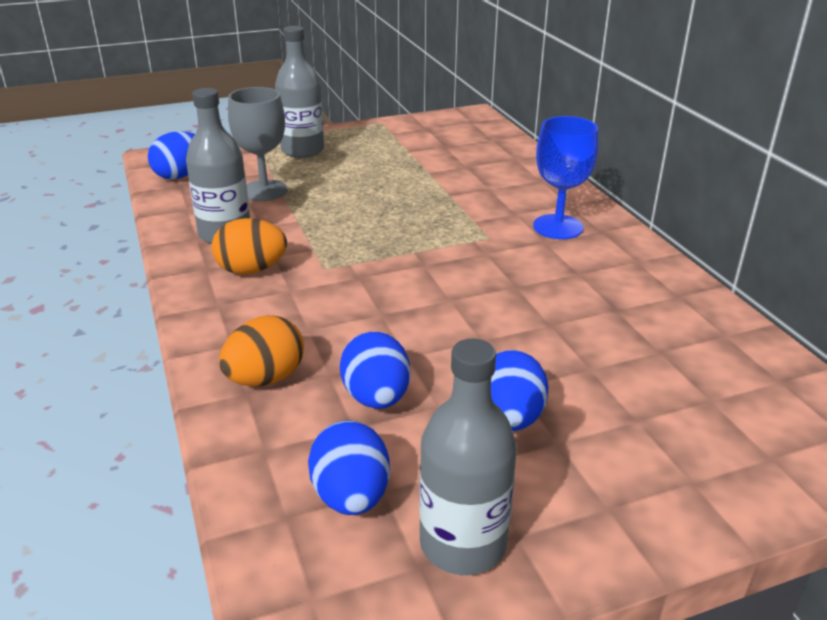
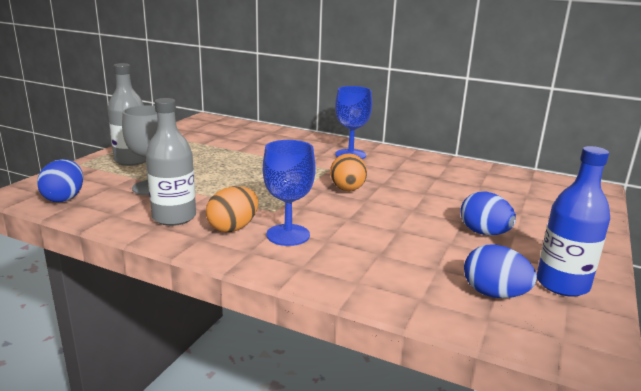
camera: 45 degrees left, 10 degrees down
(265, 378) = (354, 271): orange egg -> orange egg (347, 190)
(284, 303) = (288, 235): none -> blue goblet
(376, 398) = (421, 252): blue egg -> none
(463, 544) = (562, 284): grey bottle -> blue bottle

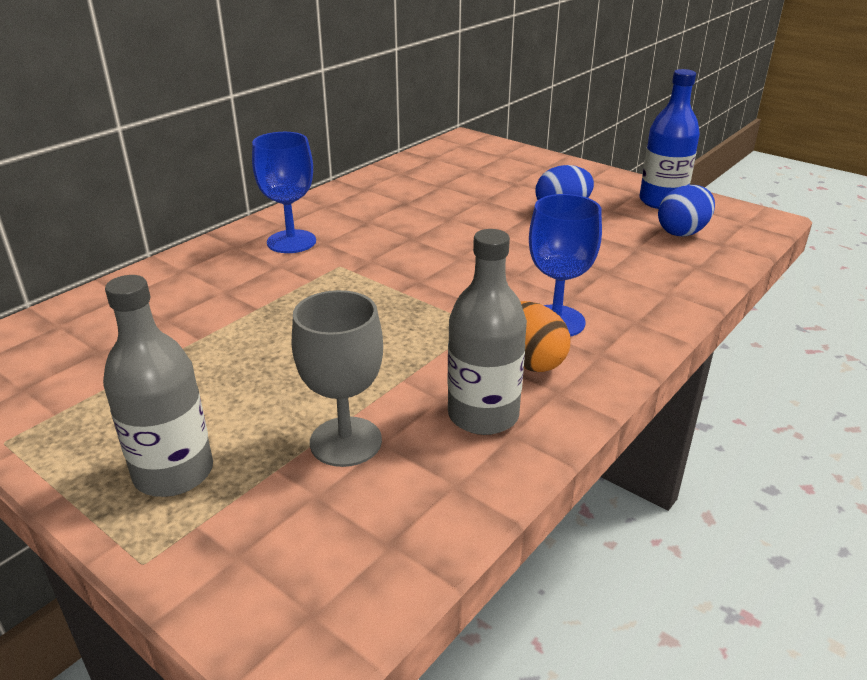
camera: 75 degrees left, 10 degrees up
(64, 198) = (358, 563): blue egg -> none
(347, 190) = (423, 263): orange egg -> none

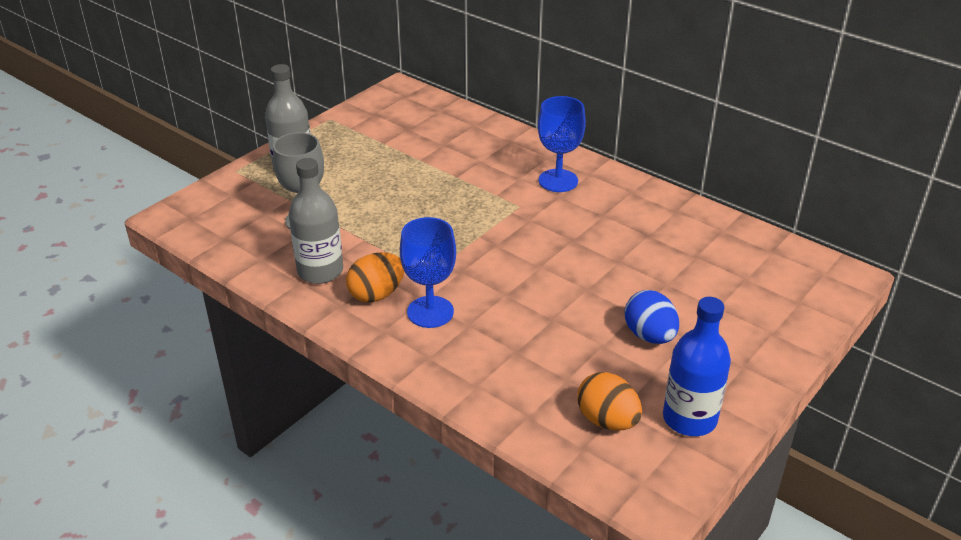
camera: 90 degrees right, 5 degrees up
(682, 232) = (607, 420): blue egg -> orange egg

